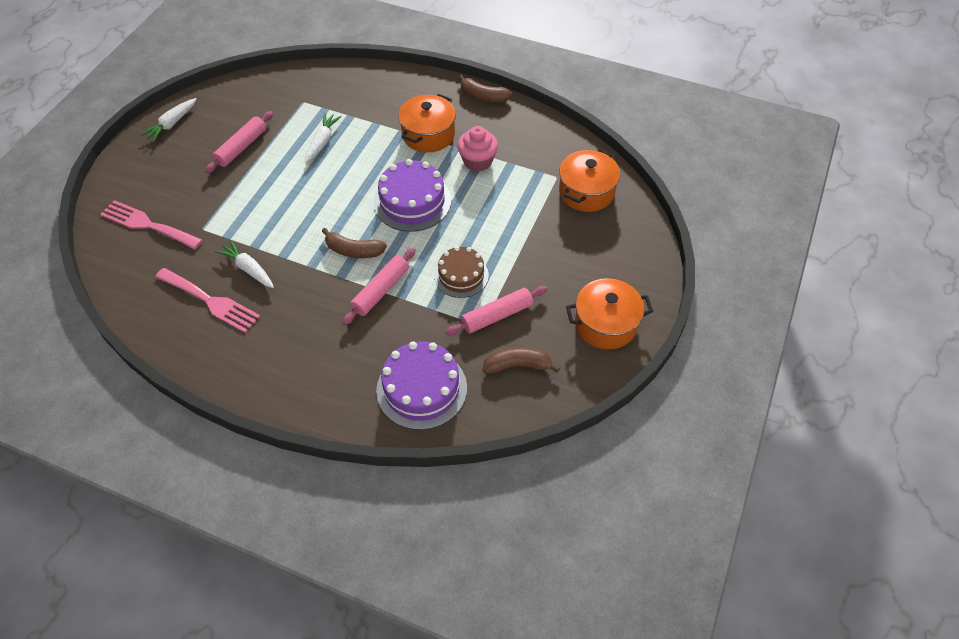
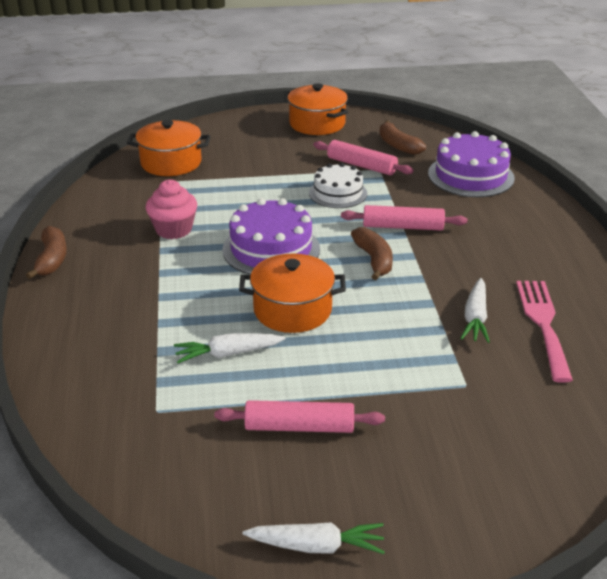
camera: 120 degrees left, 20 degrees down
(147, 225) = (516, 442): pink fork -> none
(428, 135) = (152, 275): orange pot -> orange pot (292, 310)
(461, 275) = (338, 193): brown cake -> white cake

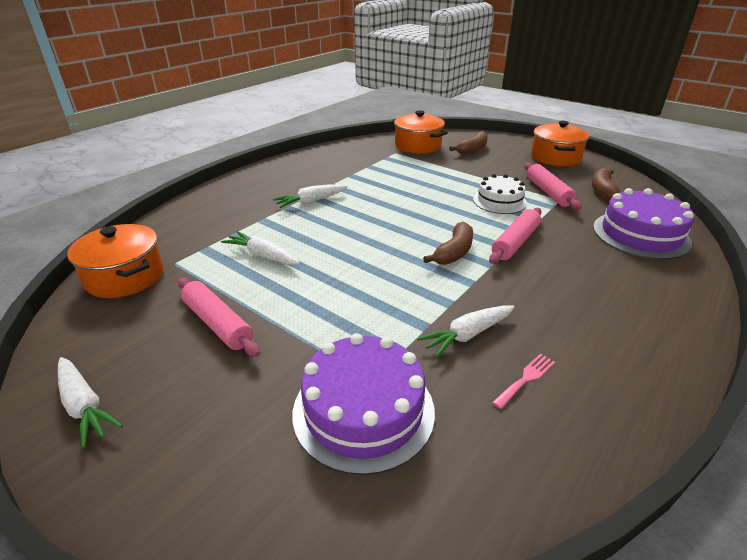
camera: 45 degrees right, 0 degrees up
(52, 259) = (273, 166): brown banana -> brown banana (472, 149)
(173, 229) = (357, 178): pink cupcake -> none
(173, 278) = (311, 201): none -> white carrot
(271, 249) = (394, 213): purple cake -> purple cake (363, 410)
(292, 310) = (343, 253): orange pot -> orange pot (125, 277)
(402, 227) = (515, 242): pink rolling pin -> pink rolling pin turned 75 degrees clockwise
(543, 323) = (526, 378): pink fork -> pink fork, size x0.48

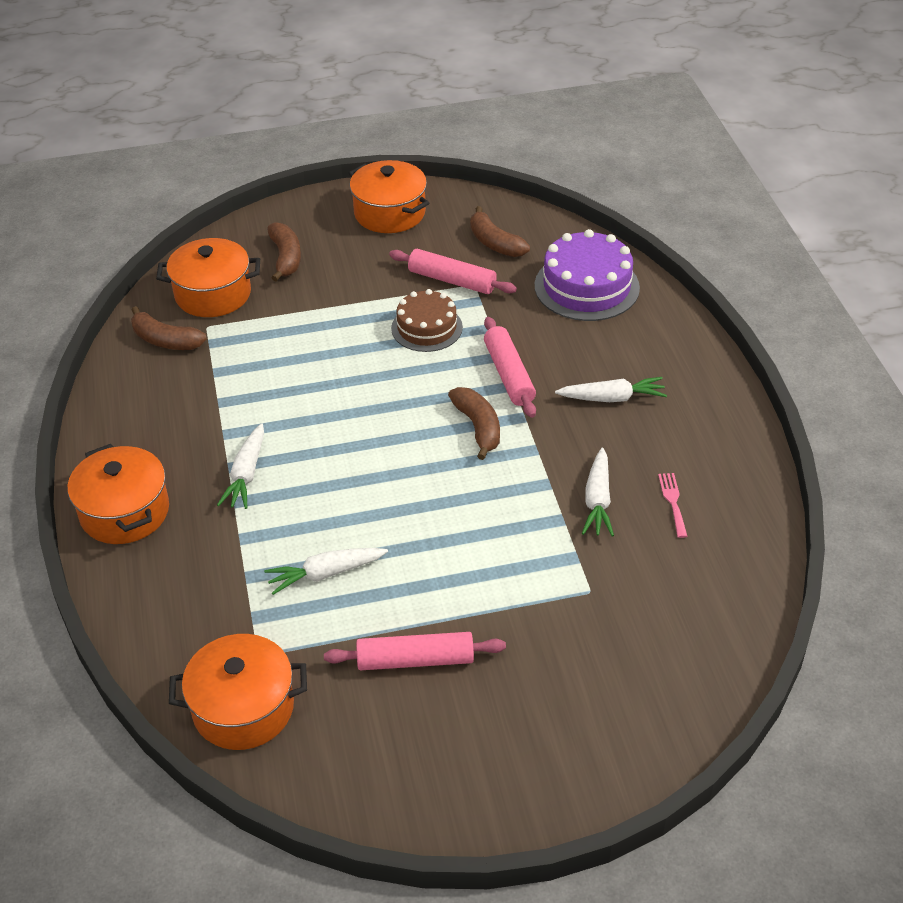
camera: 50 degrees left, 10 degrees up
(84, 406) = (447, 795): white carrot -> white carrot (612, 398)
(246, 185) = (124, 512): none -> orange pot
(363, 410) = (618, 614): purple cake -> none
(371, 149) = (165, 340): none -> brown banana
(499, 201) = (426, 328): white cake -> brown cake

